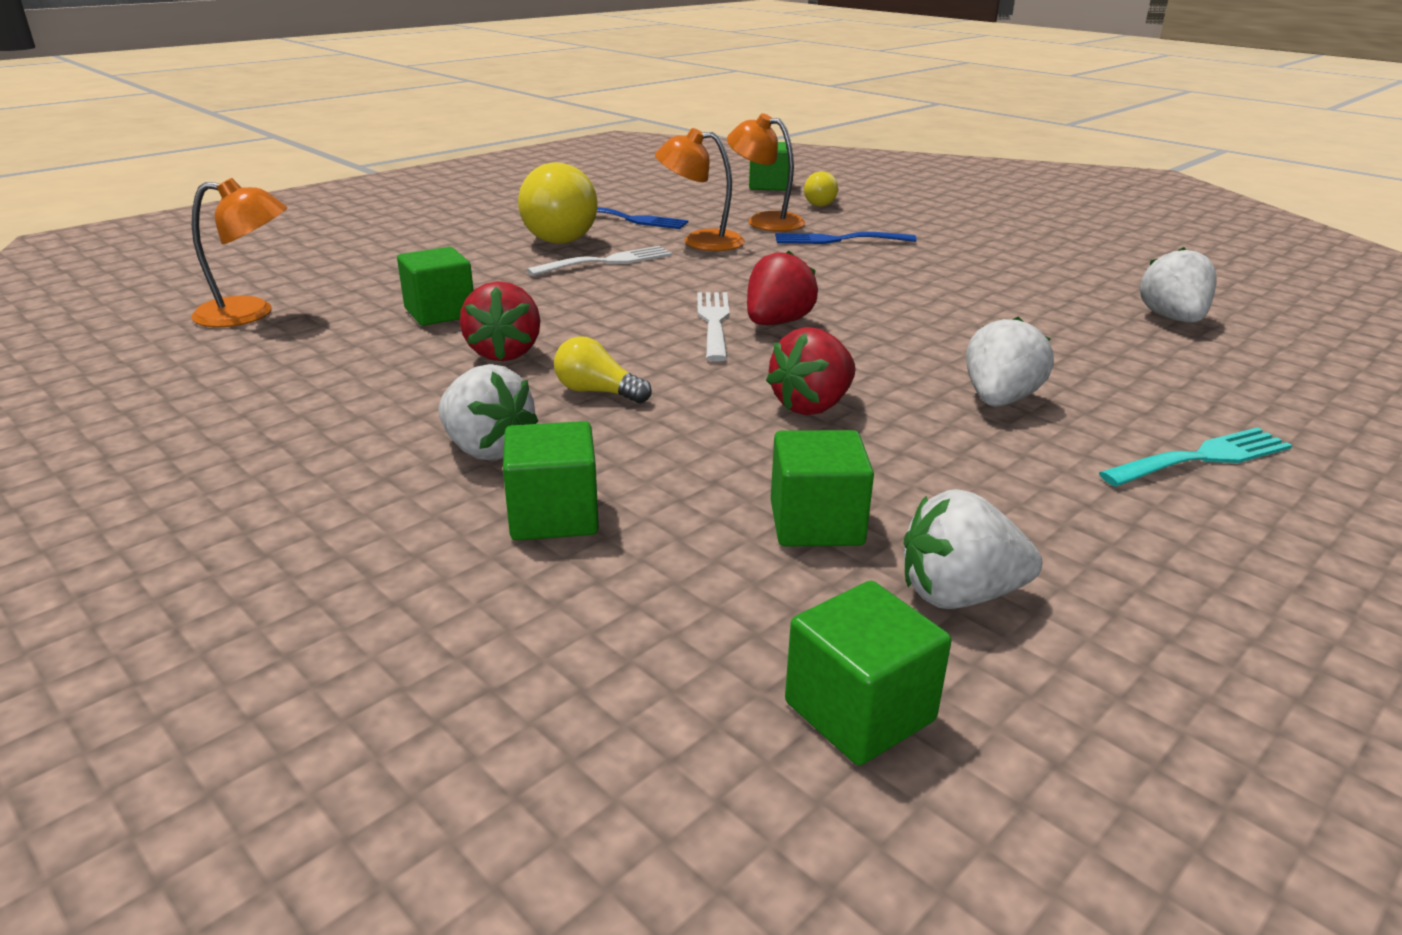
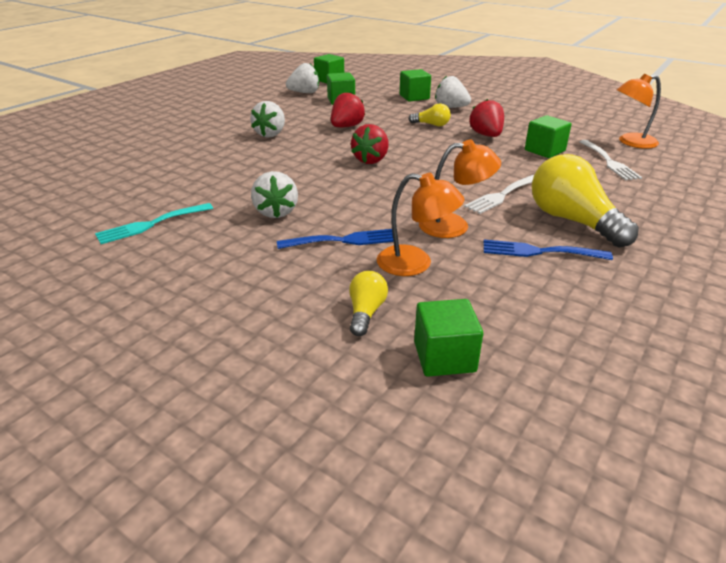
camera: 170 degrees right, 5 degrees up
(713, 322) = (404, 158): white fork -> white fork (609, 162)
(1172, 319) = (143, 182): white strawberry -> white strawberry (276, 212)
(1202, 458) = (208, 122): turquoise fork -> turquoise fork (151, 224)

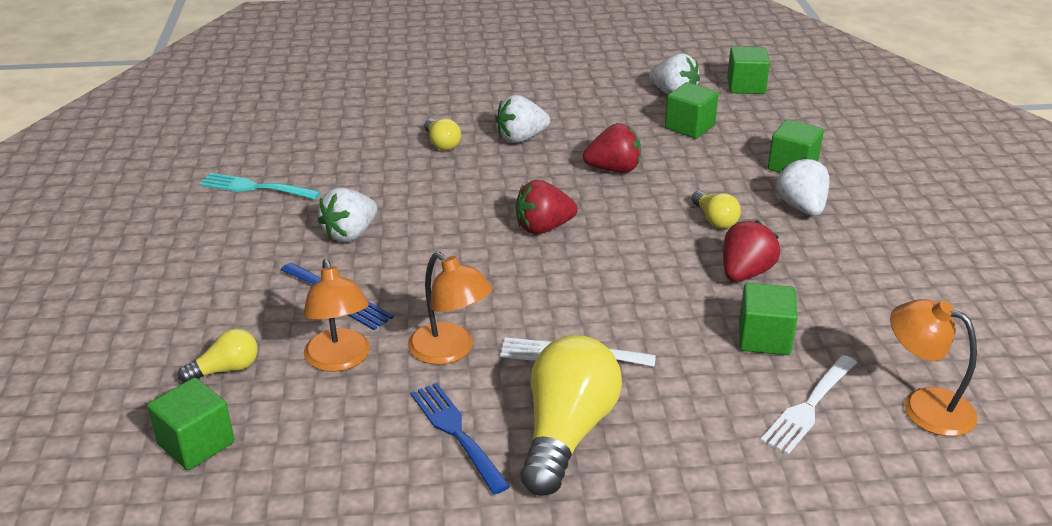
camera: 50 degrees right, 0 degrees up
(231, 153) = (442, 143): none -> yellow light bulb

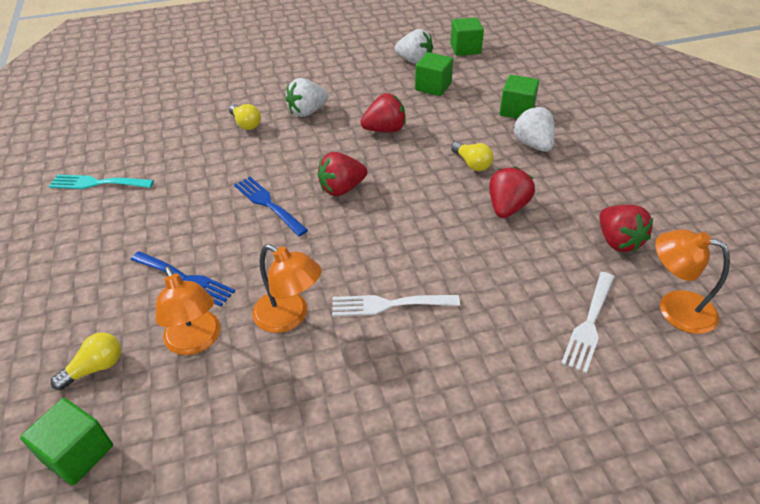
camera: 10 degrees left, 10 degrees up
(350, 234) = (185, 216): white strawberry -> none
(456, 432) = (310, 399): blue fork -> blue fork (268, 204)
(566, 433) = (403, 383): yellow light bulb -> none
(764, 338) = (537, 265): green cube -> none
(876, 327) = (618, 241): none -> red strawberry

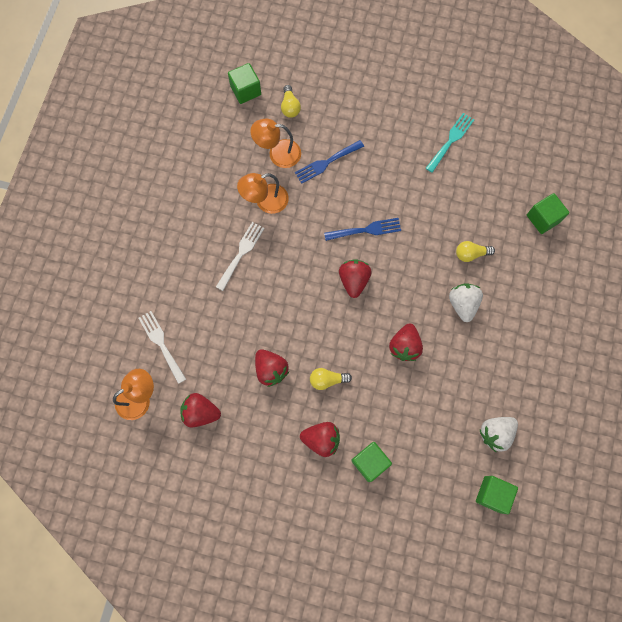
camera: 120 degrees right, 30 degrees up
(433, 87) = (443, 421): green cube -> green cube (543, 218)
(533, 144) = (321, 439): white strawberry -> red strawberry

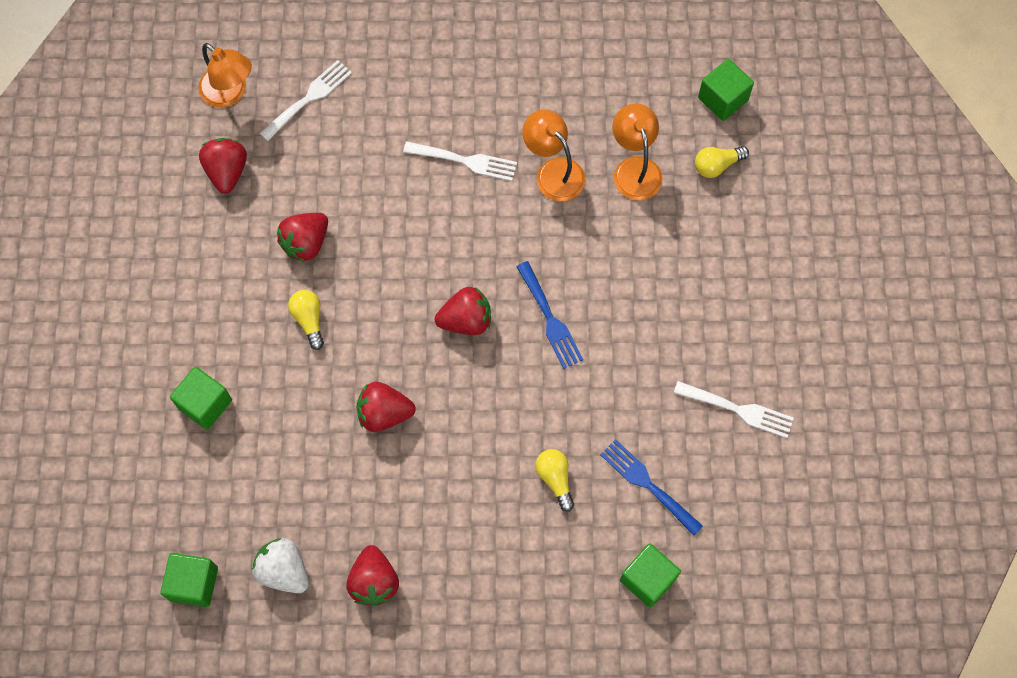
camera: 75 degrees right, 5 degrees down
(321, 439) = (223, 333): red strawberry -> red strawberry (374, 581)
(326, 162) = (641, 238): blue fork -> blue fork (647, 484)
(450, 140) = (738, 409): turquoise fork -> white fork
(462, 304) = (471, 483): white strawberry -> none

